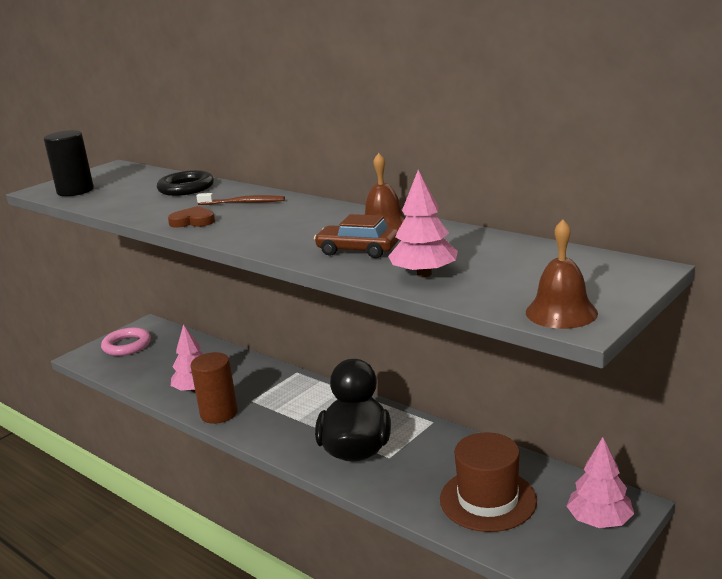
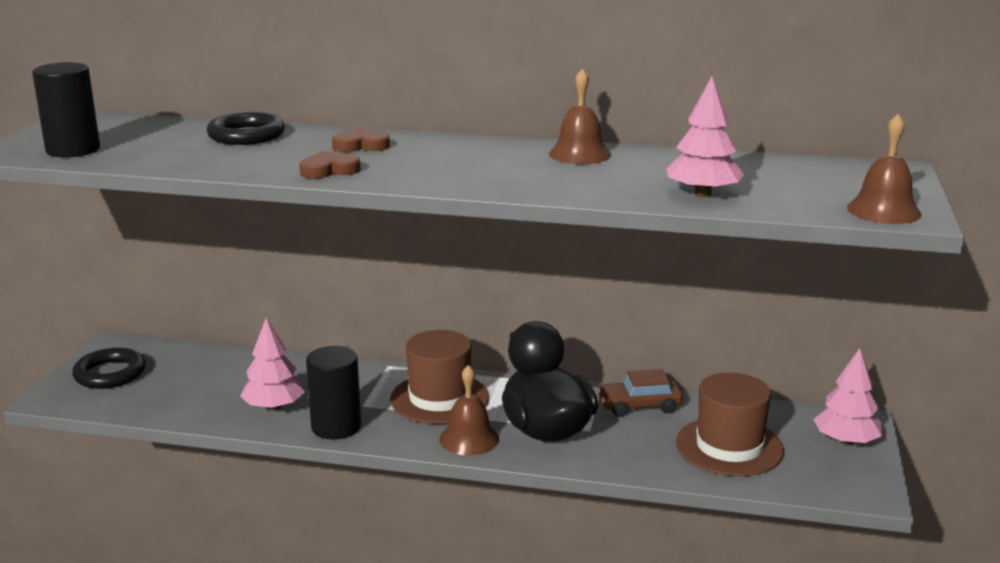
camera: 30 degrees left, 0 degrees up
(127, 345) = (110, 374): pink ring -> black ring
(219, 413) = (336, 427): brown cylinder -> black cylinder
(243, 203) = (361, 145): brown toothbrush -> brown heart
(295, 443) = (469, 439): none -> brown bell
(306, 406) = (439, 398): none -> brown hat
(357, 250) = (593, 180): brown car -> brown car (639, 406)

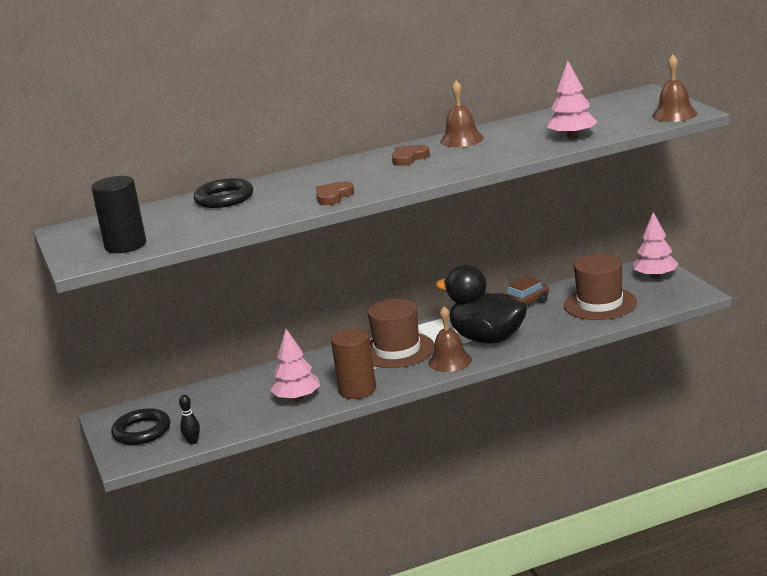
camera: 30 degrees left, 0 degrees up
(125, 408) = (193, 442): none -> black bowling pin
(336, 427) = (357, 390): black cylinder -> brown cylinder
(361, 145) = (317, 178): brown heart -> brown heart (409, 158)

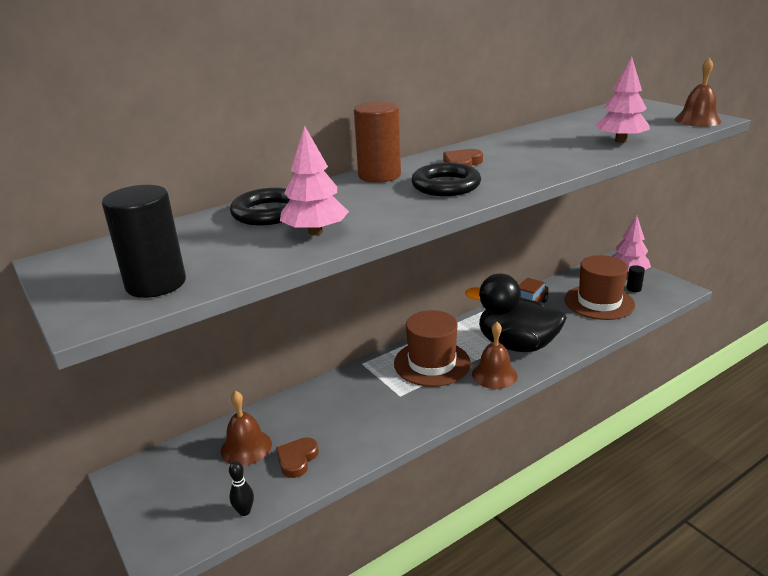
camera: 15 degrees left, 5 degrees up
(142, 431) = (174, 497): black ring -> black ring (446, 185)
(297, 398) = (350, 434): pink tree -> pink tree (315, 232)
(333, 196) = (409, 208): brown heart -> brown heart (297, 459)
(357, 390) = (414, 418): brown cylinder -> brown cylinder (379, 175)
(461, 139) = (502, 144): brown bell -> brown bell (246, 447)
(647, 292) = (633, 288): none -> black cylinder

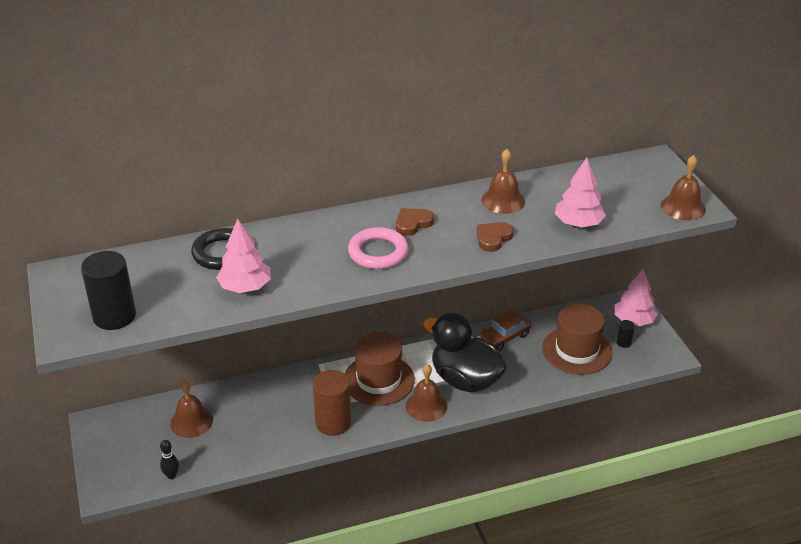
camera: 15 degrees right, 10 degrees up
(297, 459) = (226, 443): brown heart -> brown heart (493, 238)
(379, 175) = (334, 224): brown cylinder -> brown cylinder (333, 423)
(446, 185) = (378, 252): black ring -> pink ring
(533, 139) = (503, 200): none -> brown bell

